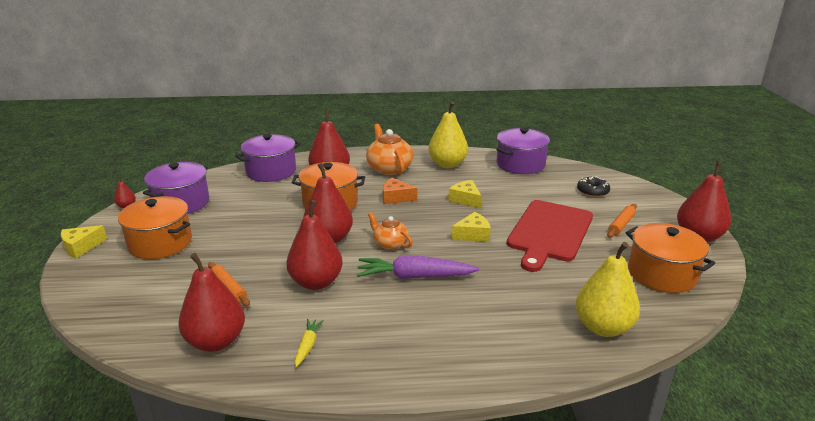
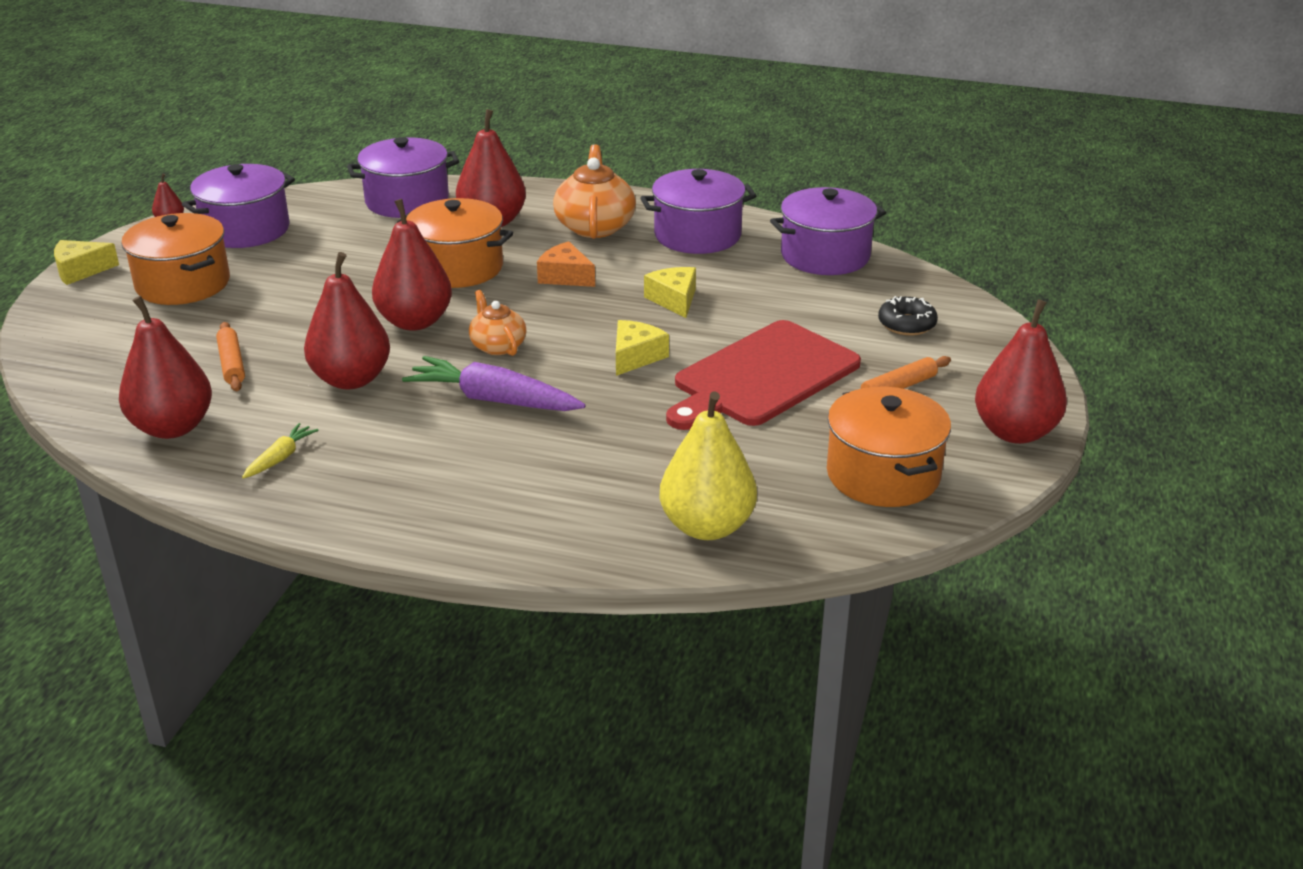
camera: 20 degrees right, 5 degrees up
(447, 164) = (697, 235): yellow pear -> purple pot
(473, 235) = (635, 356): yellow cheese -> yellow cheese turned 60 degrees counterclockwise

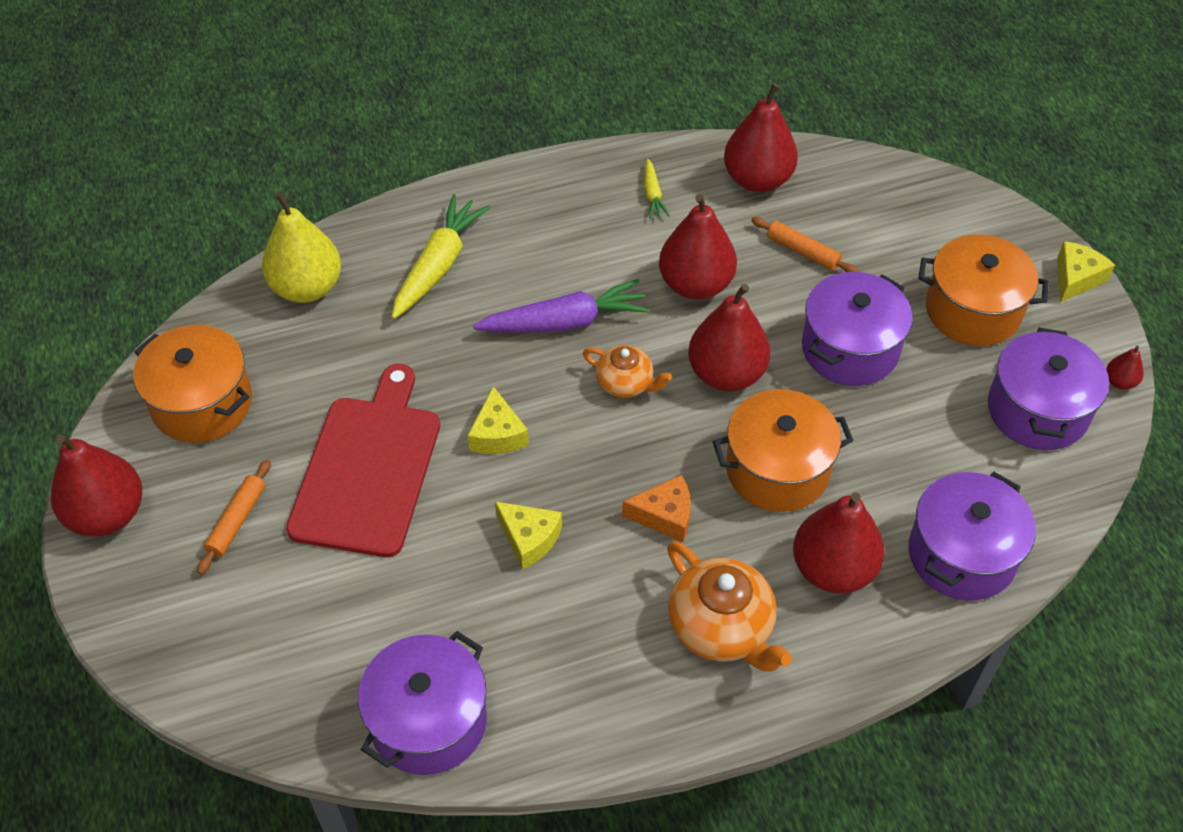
camera: 145 degrees right, 20 degrees up
(555, 489) = (438, 265): none -> yellow carrot
(697, 235) = (598, 678): purple pot -> purple pot (850, 349)
(906, 324) = (273, 630): black donut -> none

